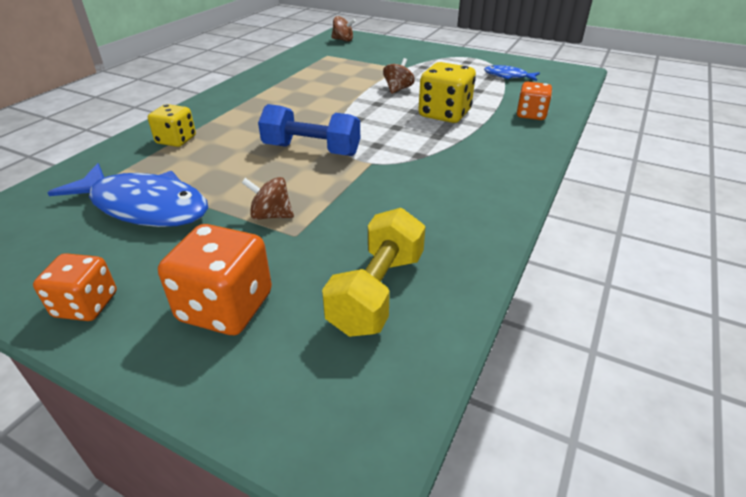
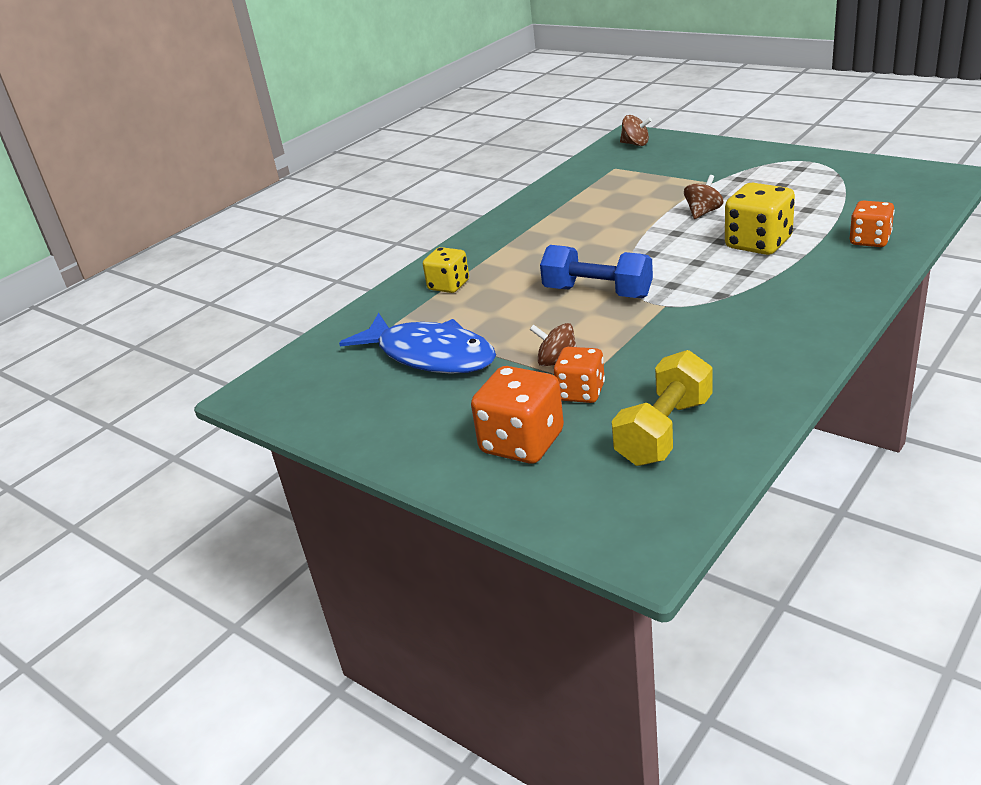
camera: 15 degrees right, 5 degrees down
(86, 305) = (398, 440): orange dice -> orange dice (581, 393)
(508, 76) = (852, 187): blue fish -> none

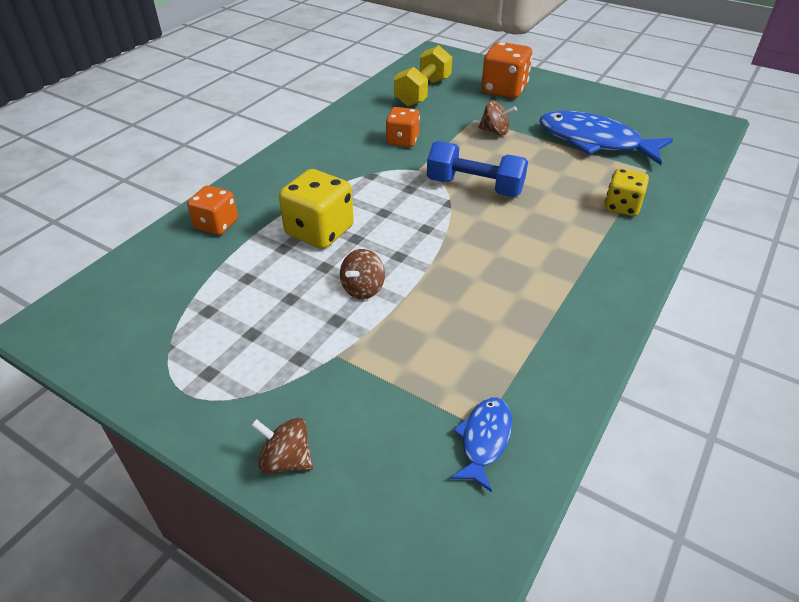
camera: 170 degrees right, 10 degrees up
(581, 393) = (474, 112): orange dice -> orange dice (402, 140)
(613, 164) = (484, 440): none -> blue fish
(635, 144) = (448, 523): brown spinning top -> brown spinning top (286, 460)

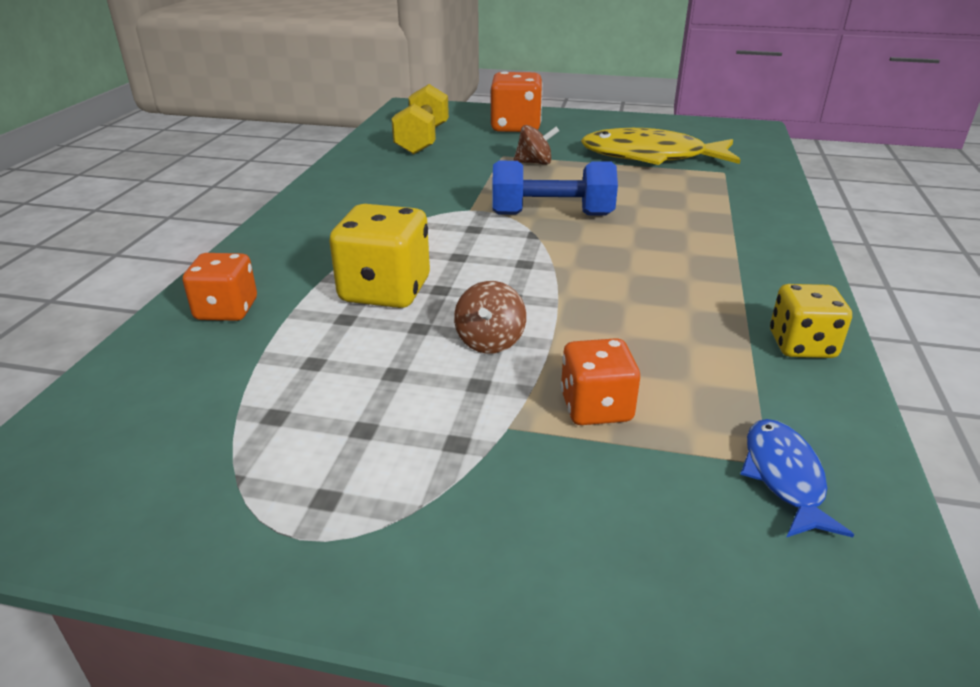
camera: 20 degrees left, 10 degrees down
(286, 460) = (530, 587): brown spinning top -> none
(402, 140) = (430, 185): orange dice -> orange dice (596, 407)
(594, 142) = (650, 157): blue fish -> yellow fish
(622, 206) = (729, 206): yellow dice -> yellow dice (801, 345)

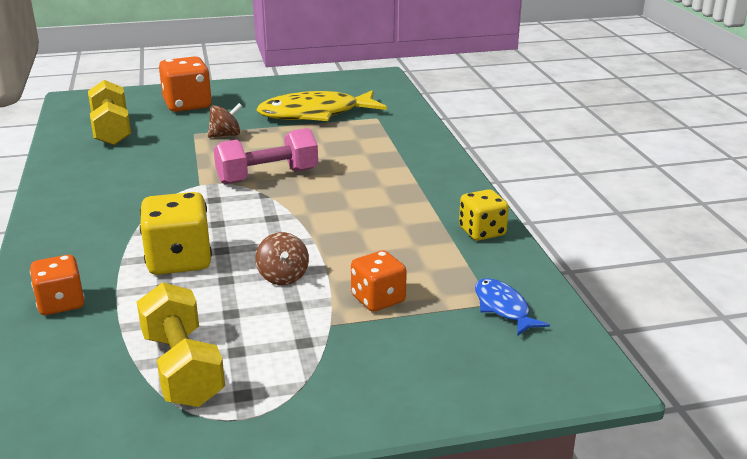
camera: 25 degrees left, 5 degrees down
(285, 433) = (183, 368): none -> yellow dumbbell
(552, 214) = (267, 176): blue dumbbell -> pink dumbbell

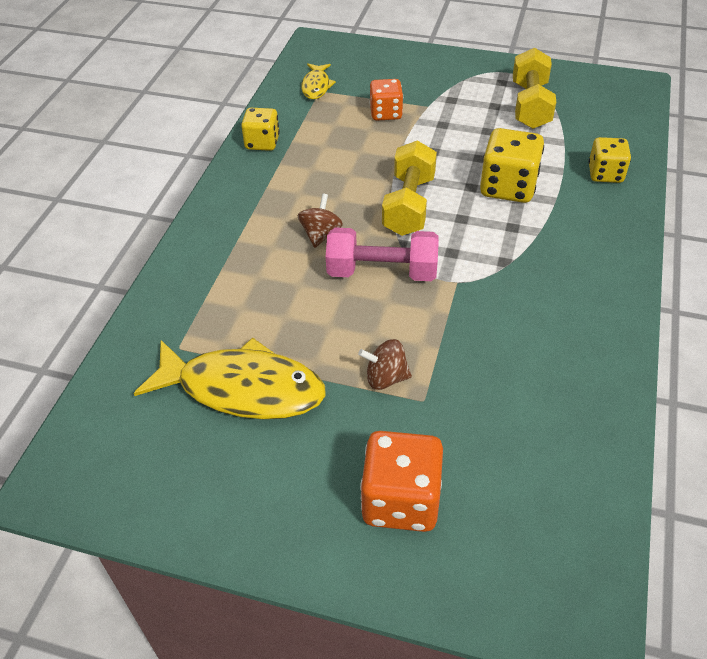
camera: 150 degrees left, 20 degrees up
(61, 303) = (605, 174): orange dice -> yellow dice
(111, 130) = (534, 456): yellow dumbbell -> yellow dumbbell (409, 205)
(283, 277) = (437, 149): brown spinning top -> brown spinning top (320, 234)
(503, 308) = (316, 86): blue fish -> yellow fish

